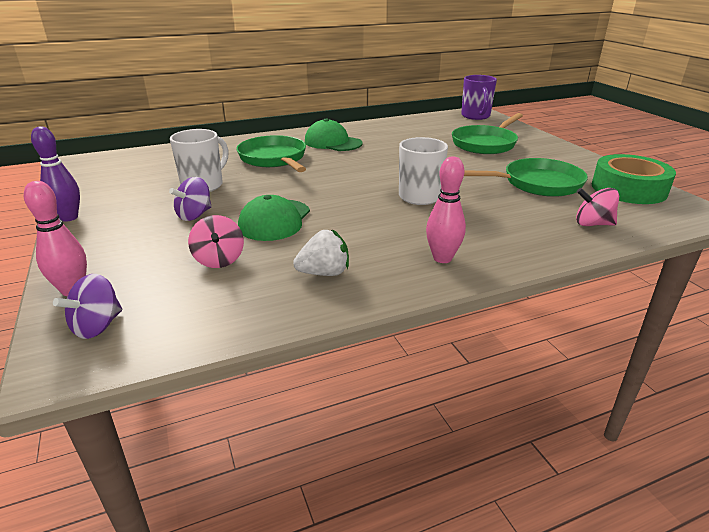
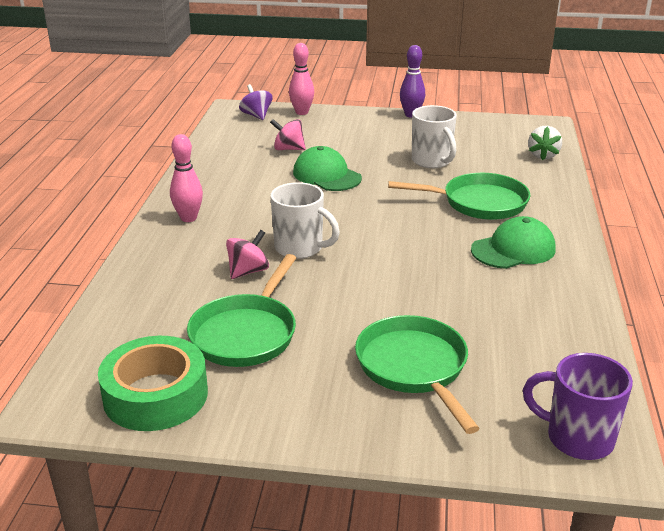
camera: 120 degrees right, 0 degrees up
(194, 215) = (370, 151): purple spinning top -> none
(324, 273) = (228, 175): white strawberry -> white strawberry (543, 155)
(592, 224) = (134, 313): pink spinning top -> pink spinning top (248, 271)

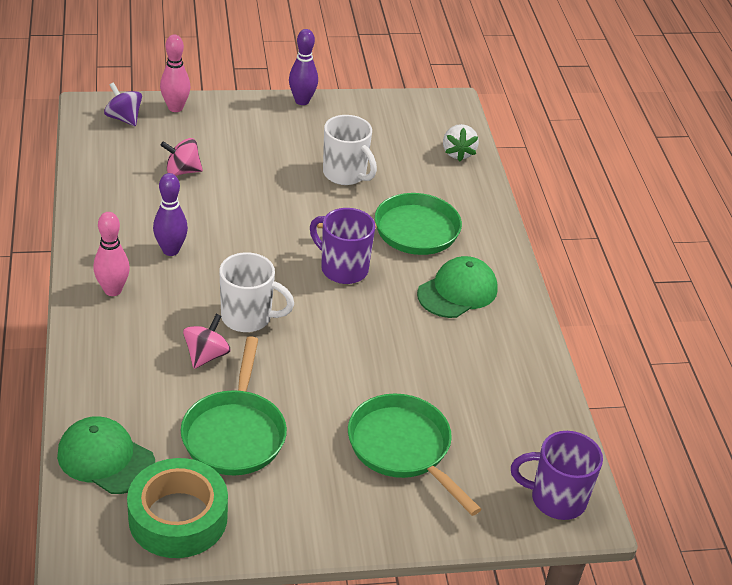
camera: 20 degrees left, 10 degrees up
(253, 197) = (170, 250): none -> purple bowling pin
(326, 175) = (239, 208): green cap -> green cap (105, 459)
(404, 223) = (342, 269): none -> purple mug

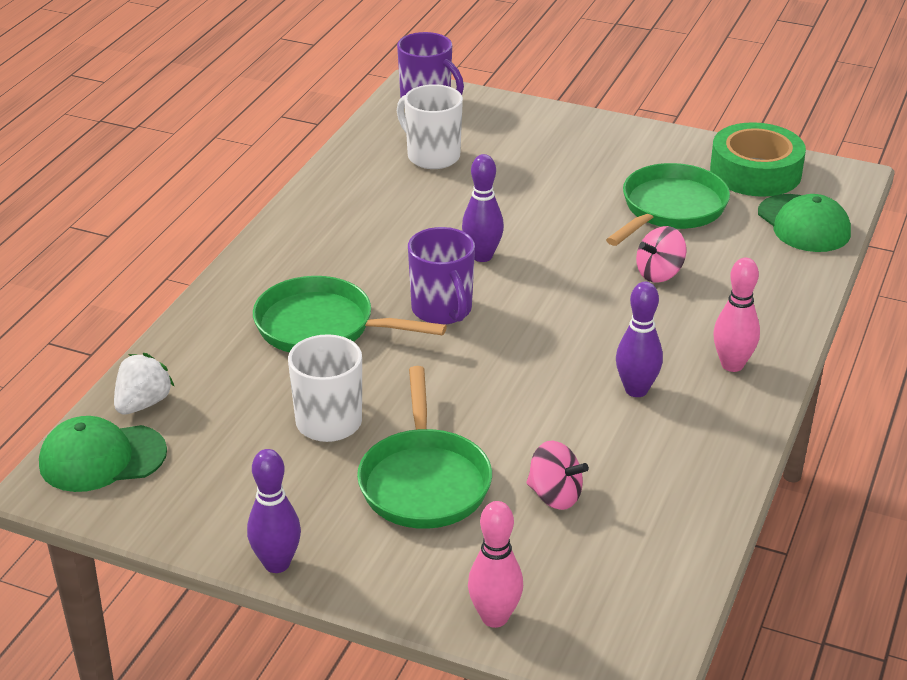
camera: 145 degrees left, 5 degrees down
(124, 118) = (593, 623): purple spinning top -> none
(248, 317) = (590, 294): white mug -> white mug (432, 156)
(353, 326) = (482, 256): none -> purple bowling pin
(403, 448) = (523, 160): green pan -> green pan (424, 481)
(457, 291) = (337, 254): green cap -> green cap (102, 458)

